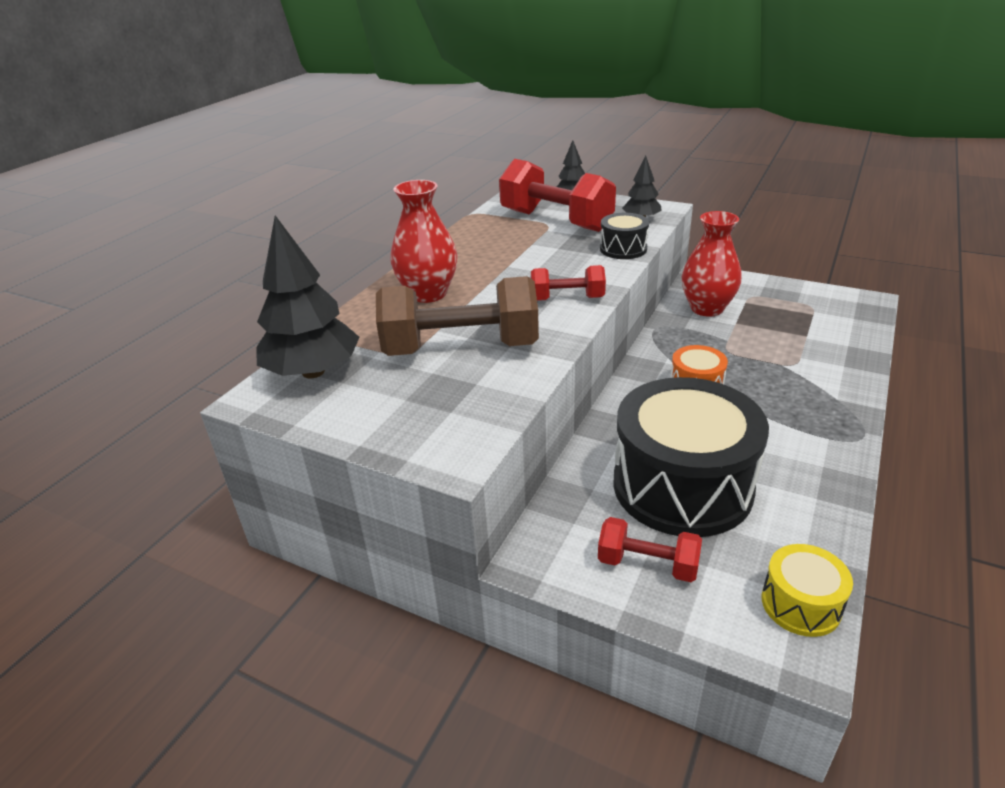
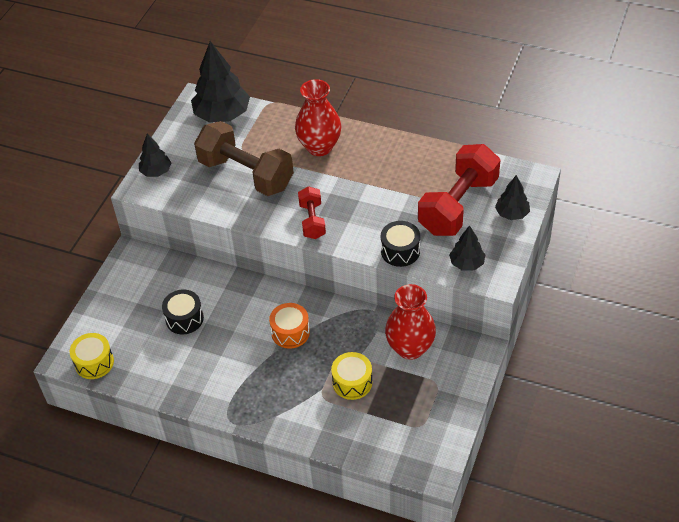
camera: 85 degrees right, 15 degrees up
(421, 440) = (156, 172): none -> black tree
(461, 349) = (246, 174): brown dumbbell -> brown dumbbell turned 45 degrees counterclockwise
(647, 564) = (125, 301): red dumbbell -> none
(682, 486) = (184, 319): black drum -> black drum, size x0.46
(766, 344) = (352, 382): none -> yellow drum

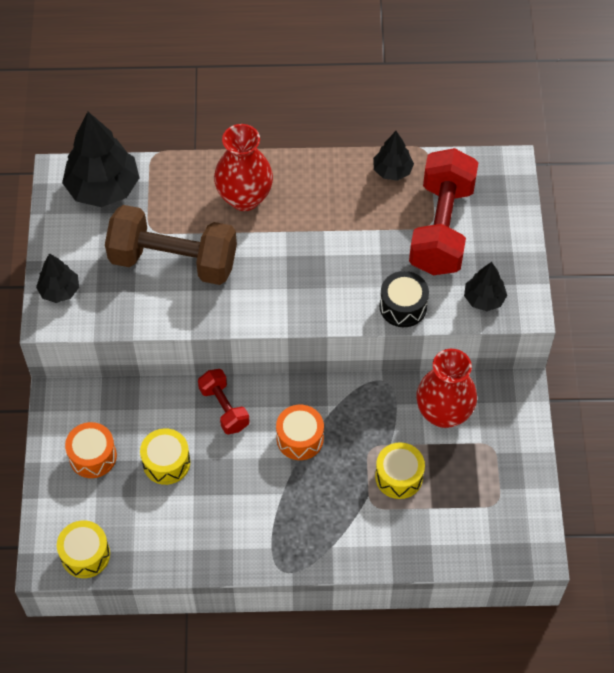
camera: 25 degrees left, 10 degrees up
(135, 298) = (93, 456): none -> orange drum
(184, 319) = (166, 462): black drum -> yellow drum
(312, 221) = (283, 299): red dumbbell -> red dumbbell (224, 408)
(512, 214) = (505, 220): black tree -> black tree (392, 171)

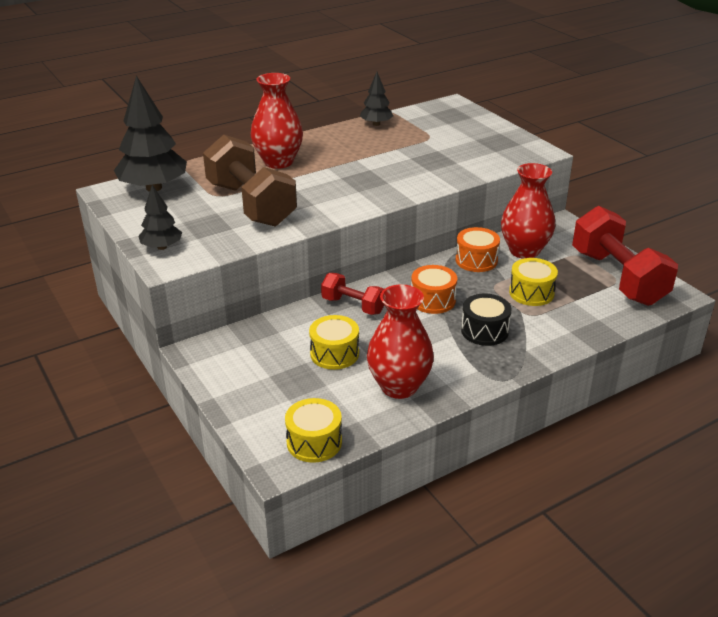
camera: 30 degrees left, 25 degrees down
(93, 456) = (262, 374): orange drum -> orange drum (476, 260)
(173, 261) = (251, 204): brown dumbbell -> brown dumbbell turned 75 degrees clockwise
(191, 531) = (399, 386): none -> red vase
(403, 306) = (456, 174): black drum -> black drum (484, 331)
(441, 228) = (440, 136): red dumbbell -> red dumbbell (618, 277)
(484, 299) = (507, 155): black tree -> none

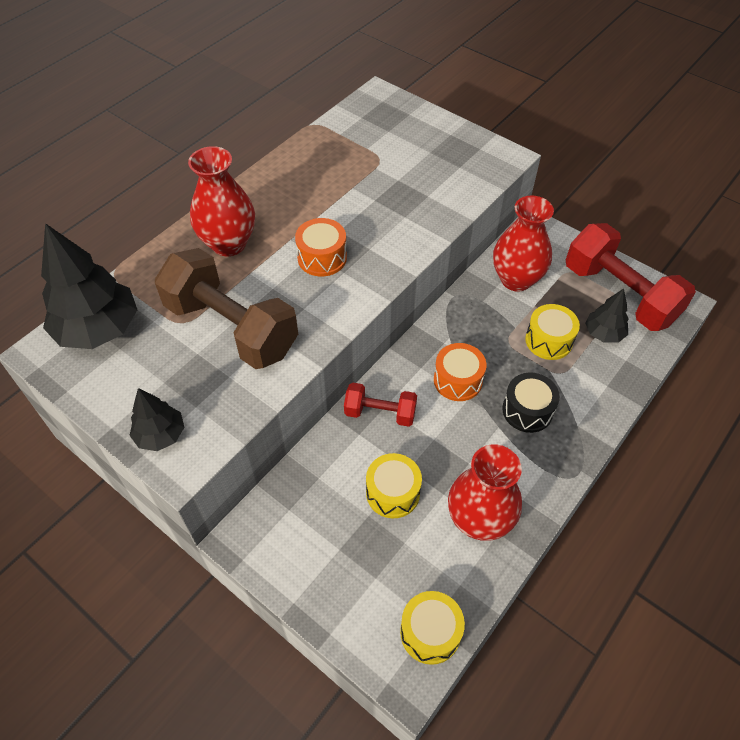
camera: 20 degrees left, 20 degrees up
(376, 124) = (310, 149): black tree -> black tree (603, 333)
(476, 260) = (475, 307): orange drum -> orange drum (322, 258)

